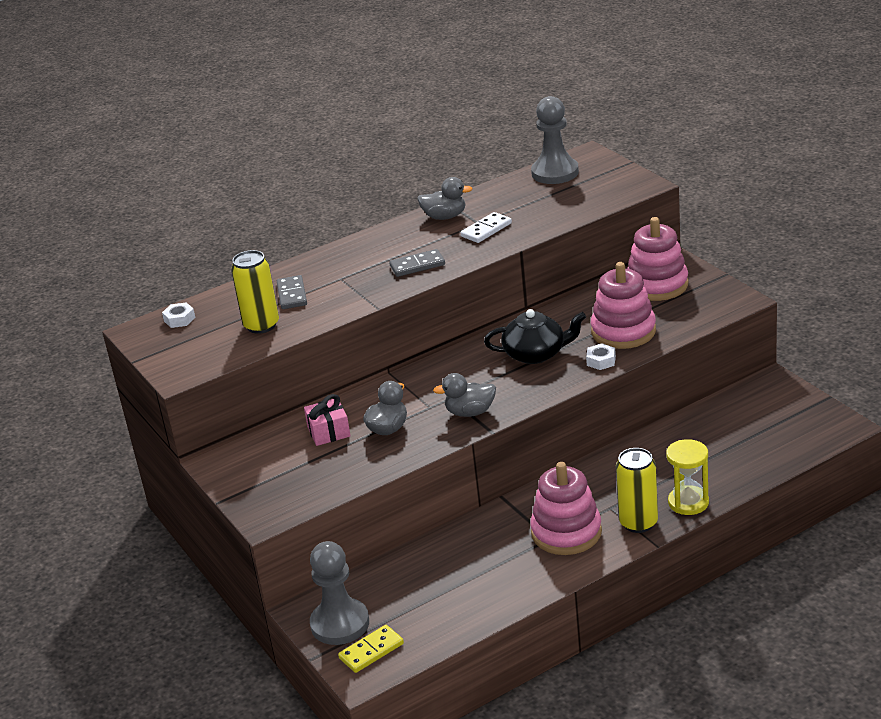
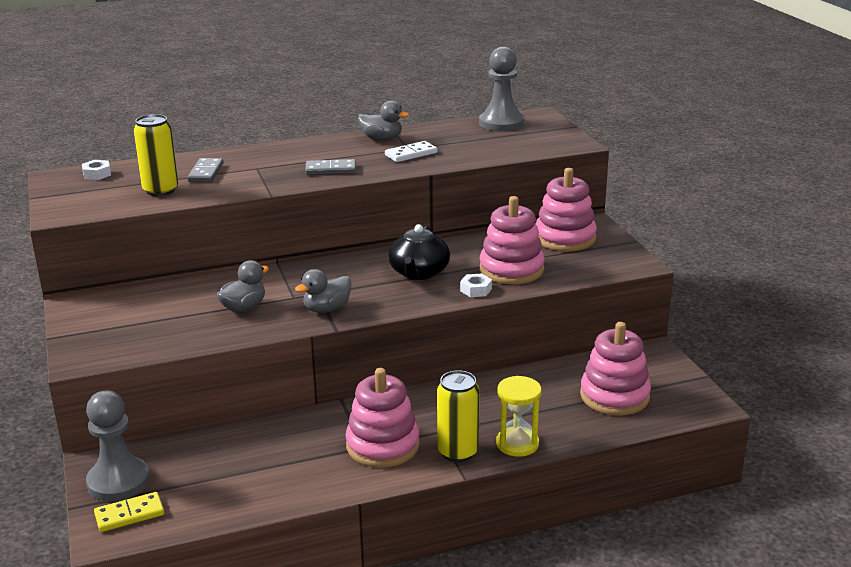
camera: 10 degrees right, 5 degrees down
(329, 432) = (189, 300): pink gift -> none
(470, 412) = (327, 309): grey duck -> grey duck turned 45 degrees counterclockwise
(536, 354) = (419, 273): black teapot -> black teapot turned 90 degrees clockwise
(755, 435) = (614, 396): none -> pink stacking toy

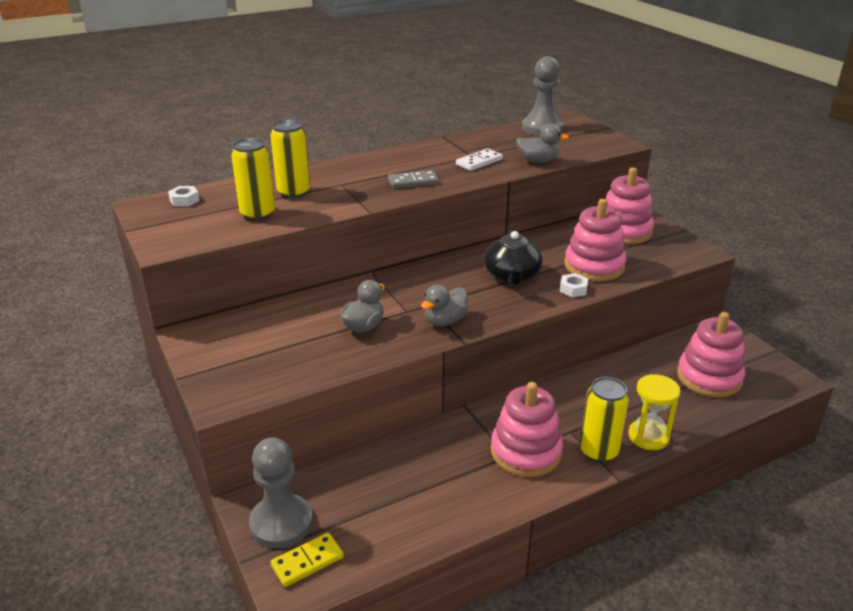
camera: 10 degrees left, 5 degrees up
(206, 173) = (293, 192): grey domino -> yellow can
(382, 139) = (443, 149): grey duck -> grey duck (538, 161)

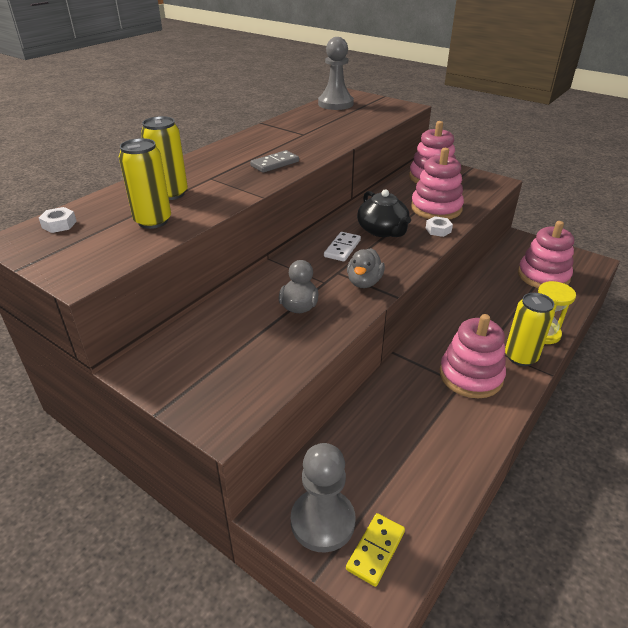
camera: 25 degrees left, 5 degrees up
(479, 162) = (314, 138): white domino -> white domino (342, 248)
(538, 161) = (360, 129): grey duck -> none

